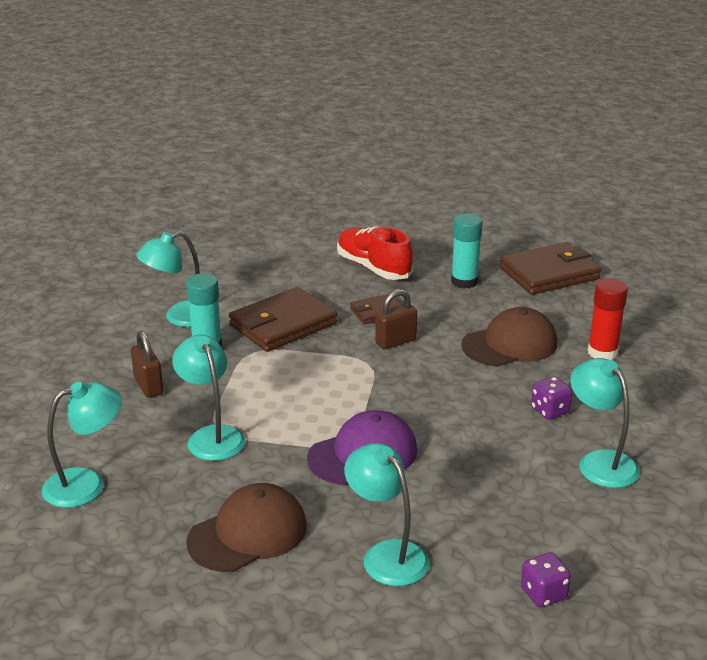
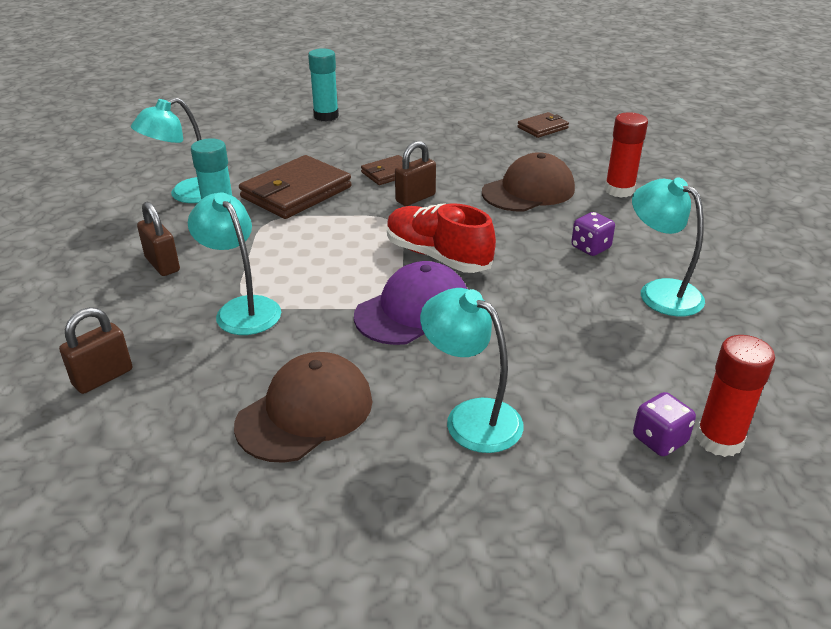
camera: 10 degrees left, 5 degrees up
(86, 484) = (103, 377): turquoise lamp -> brown padlock
(373, 268) = (374, 135): red shoe -> red shoe (437, 256)
(464, 281) = (465, 140): turquoise glue stick -> turquoise glue stick (326, 116)
(549, 273) = (542, 128): brown wallet -> brown wallet, size x0.53
(596, 600) = (719, 440): none -> red glue stick

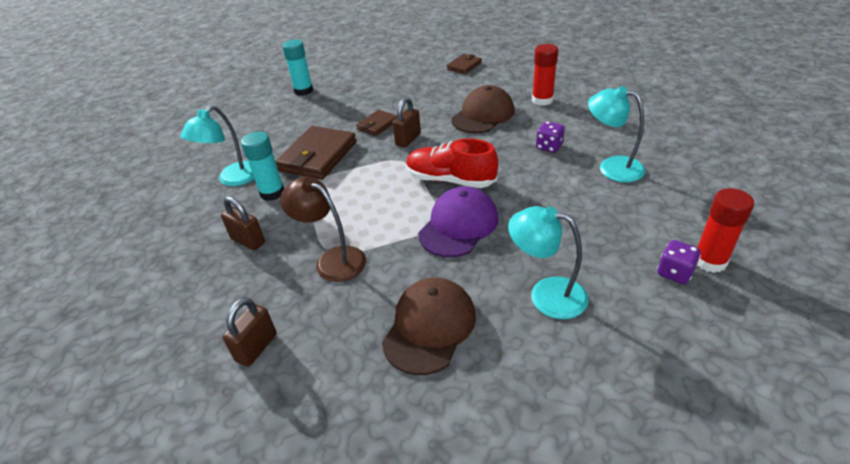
camera: 15 degrees left, 5 degrees up
(242, 309) = (332, 259): turquoise lamp -> brown lamp

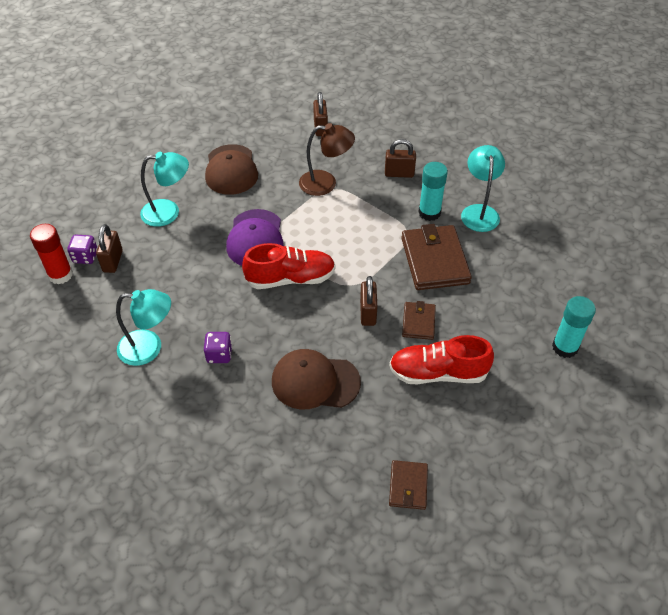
camera: 145 degrees right, 10 degrees up
(395, 99) = (438, 373): none -> red shoe
(483, 115) = (315, 382): brown cap -> brown cap turned 90 degrees clockwise
(542, 100) = (259, 438): red glue stick -> none
(637, 255) = (113, 261): none -> brown padlock

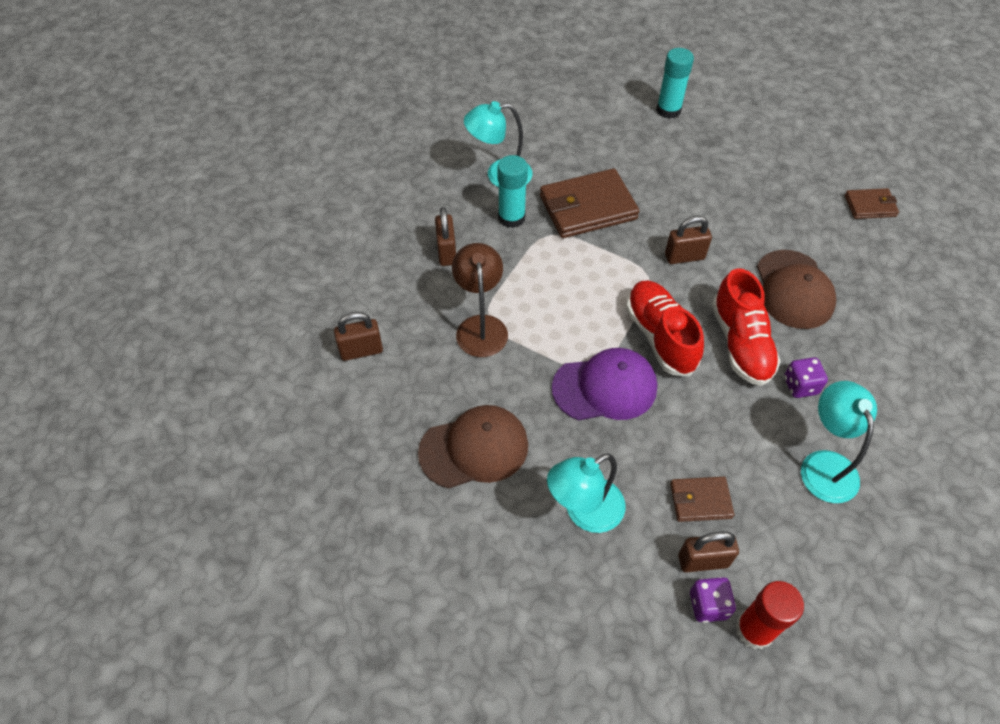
camera: 100 degrees left, 5 degrees up
(168, 212) = (584, 512): turquoise lamp -> turquoise lamp turned 105 degrees counterclockwise
(418, 322) = (680, 214): brown wallet -> brown wallet (700, 500)
(438, 373) = (738, 194): red shoe -> red shoe (740, 343)

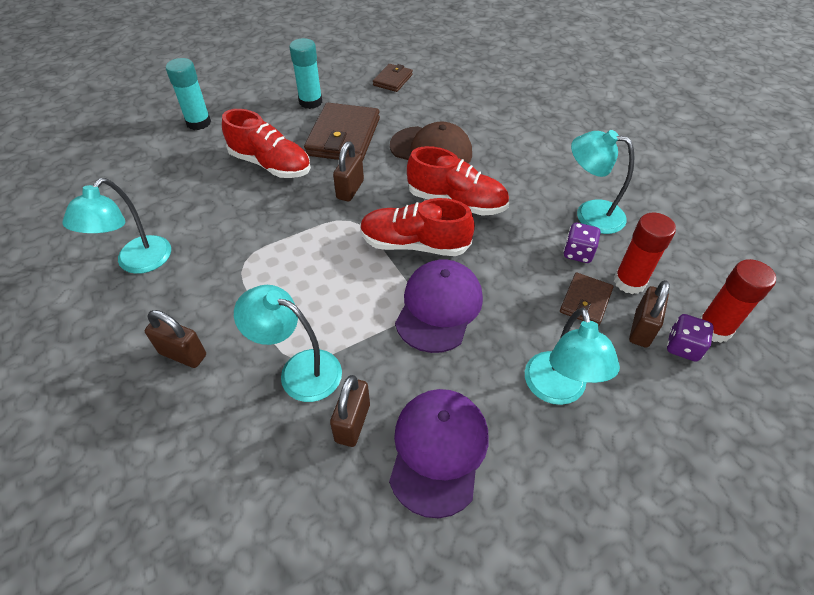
camera: 60 degrees left, 5 degrees down
(361, 351) = (235, 508): brown padlock -> brown padlock (352, 423)
(474, 448) = (438, 450): brown cap -> purple cap
(480, 326) = (299, 370): brown lamp -> turquoise lamp
(511, 217) = (196, 279): turquoise glue stick -> turquoise glue stick (310, 102)
(588, 207) = (242, 221): brown wallet -> brown wallet (343, 137)
(664, 186) = (271, 164): none -> red shoe
(756, 532) = (629, 282): none -> red glue stick
(800, 386) = (516, 191): purple dice -> purple dice (578, 253)

